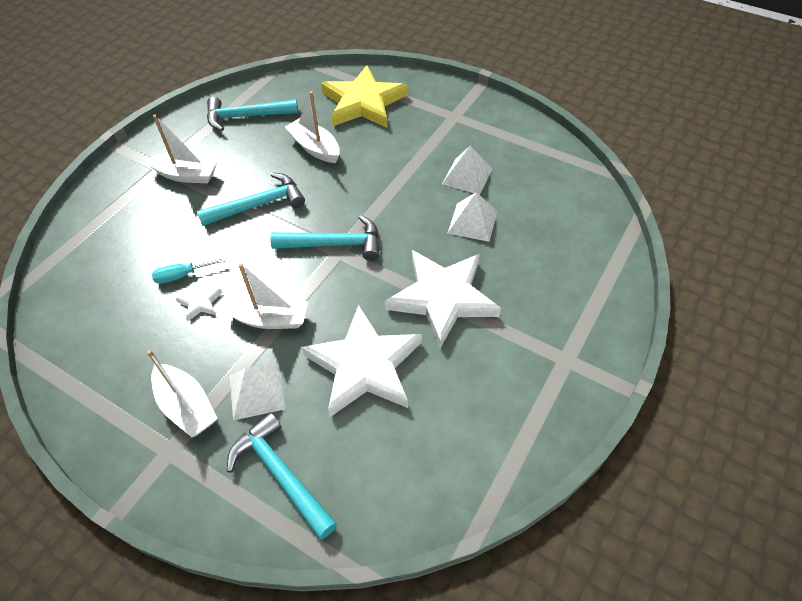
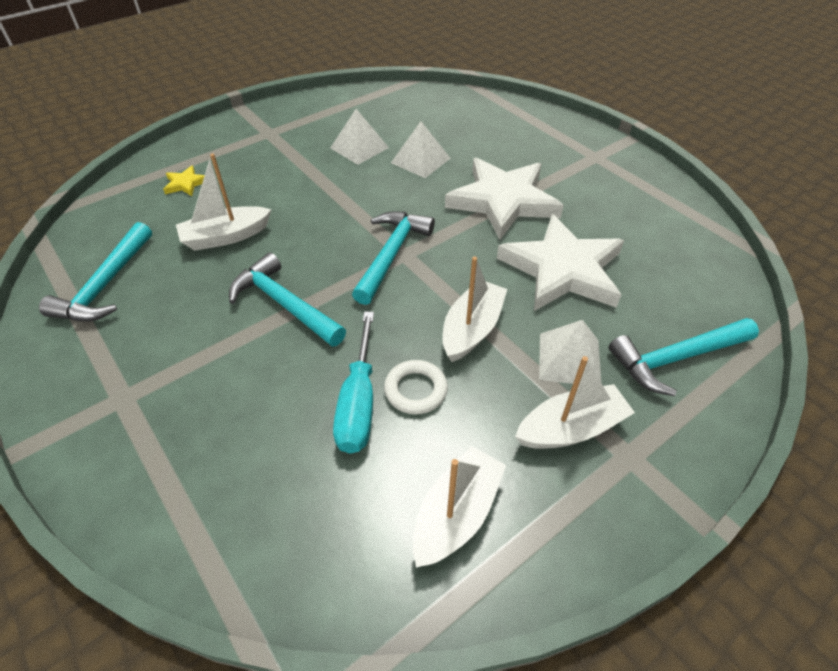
camera: 70 degrees left, 5 degrees down
(182, 275) = (358, 402): turquoise screwdriver -> turquoise screwdriver, size x1.65
(186, 175) = (167, 369): white boat -> white boat (456, 514)
(200, 303) = (415, 390): white star -> white ring
(259, 204) = (284, 304): turquoise hammer -> turquoise hammer turned 45 degrees counterclockwise
(363, 103) = (186, 184): yellow star -> yellow star, size x0.40

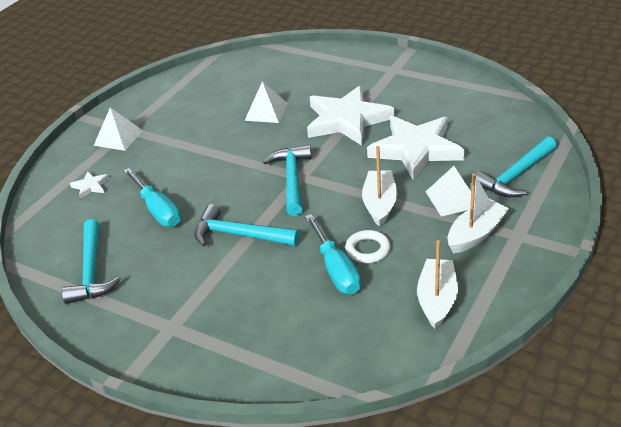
camera: 20 degrees left, 10 degrees down
(186, 184) = (90, 186): yellow star -> white star
(226, 237) = (157, 210): white boat -> turquoise screwdriver
(359, 148) = (211, 117): white pyramid -> white pyramid (118, 138)

